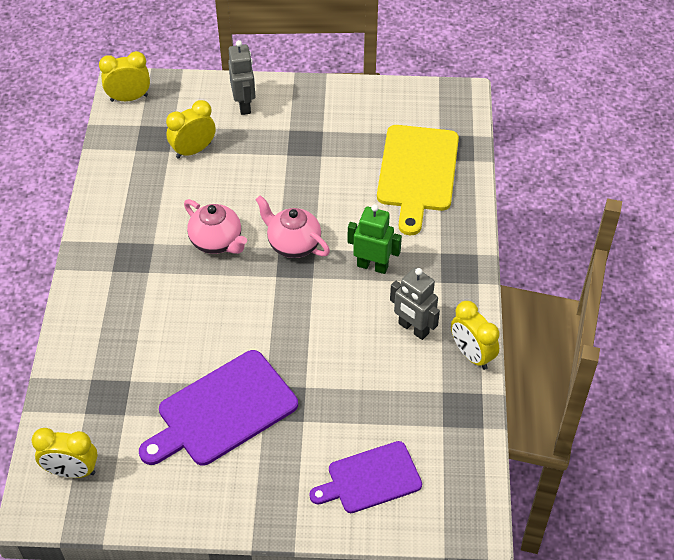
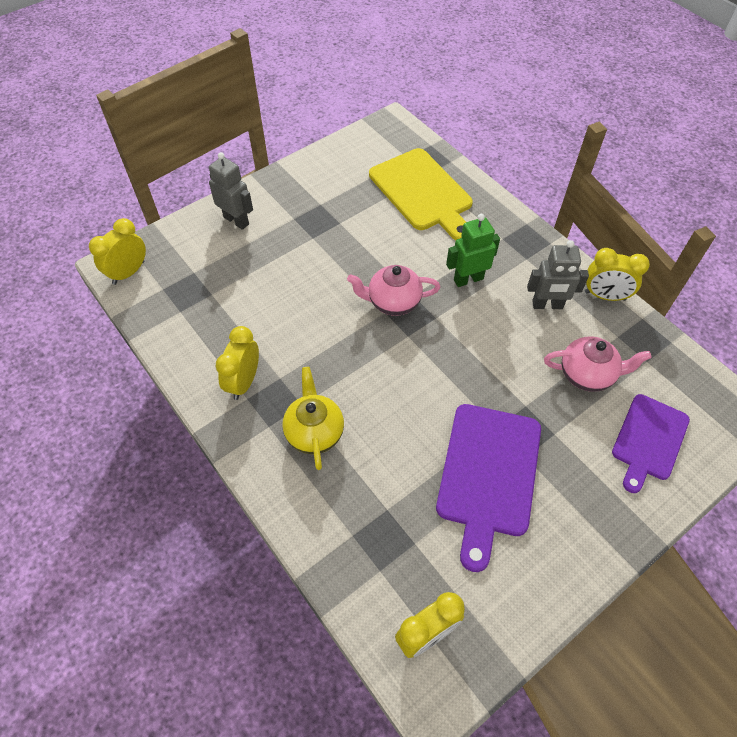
camera: 40 degrees left, 5 degrees up
(137, 296) = (314, 432): none -> yellow teapot
(193, 150) = (232, 281): yellow clock -> yellow clock (244, 382)
(217, 242) = (332, 340): pink teapot -> pink teapot (587, 374)

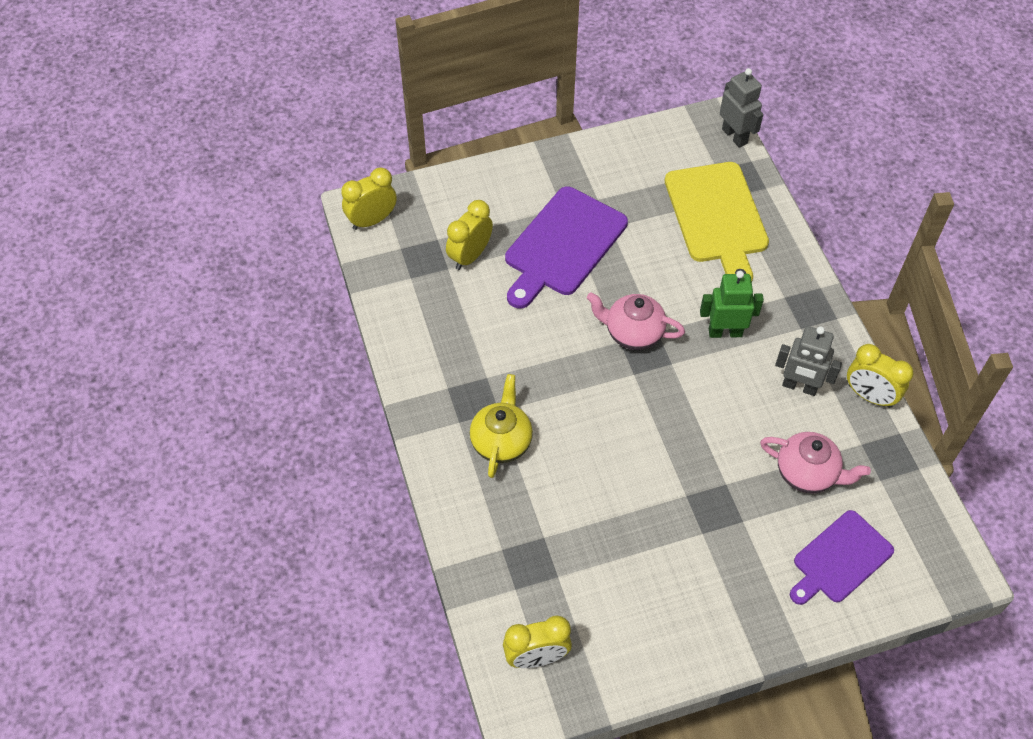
camera: 20 degrees right, 0 degrees up
(236, 220) = (500, 193): grey robot -> grey robot (735, 136)
(244, 382) = (450, 370): yellow clock -> yellow clock (470, 256)
(488, 474) = (657, 538): purple cutting board -> purple cutting board (563, 245)

